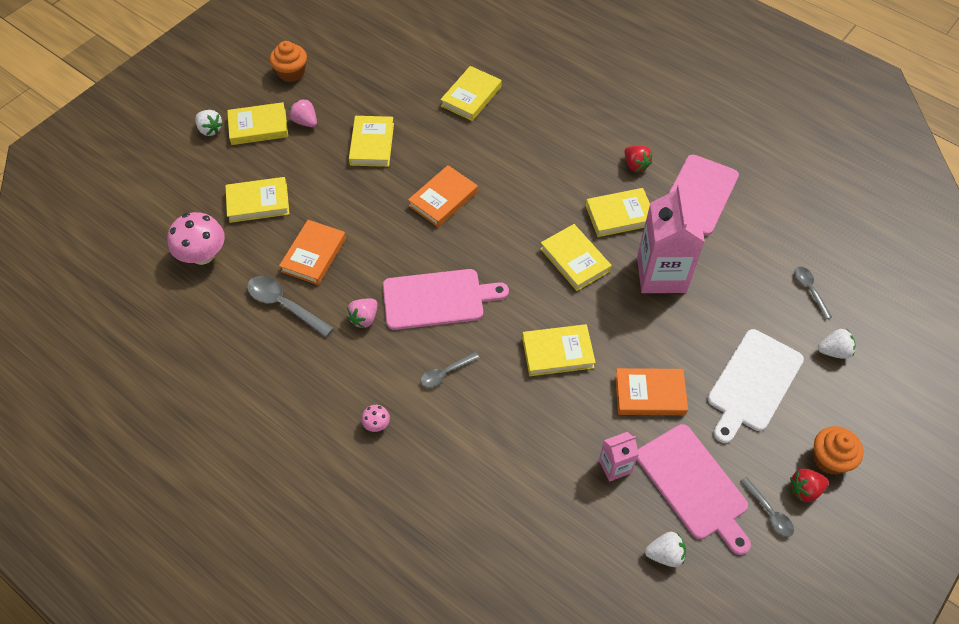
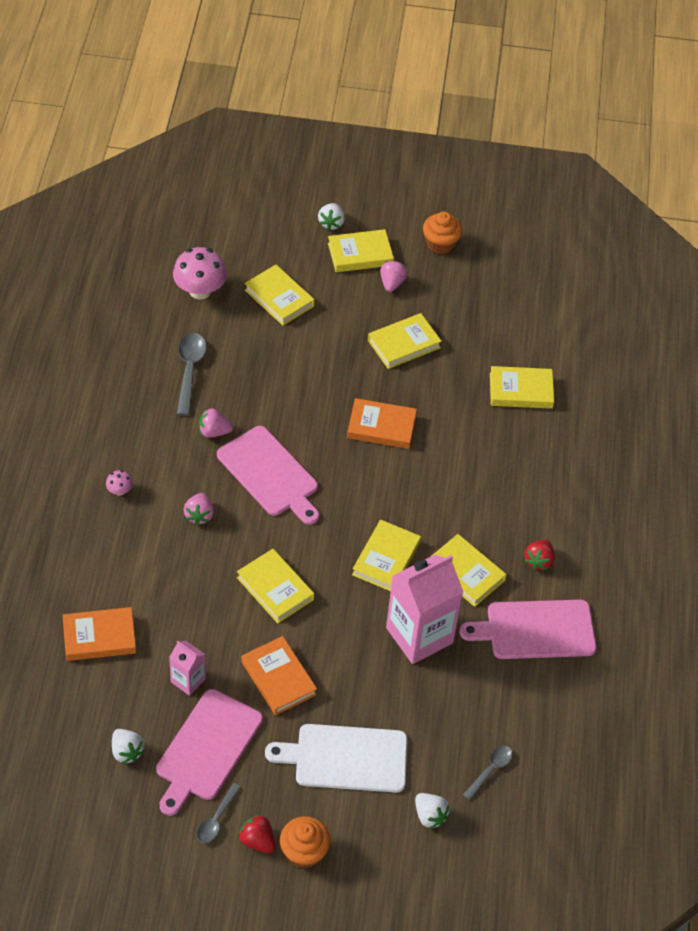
camera: 55 degrees right, 5 degrees down
(258, 127) = (360, 254): yellow book -> yellow book turned 60 degrees counterclockwise
(314, 255) = (253, 364): orange book -> orange book (99, 637)
(446, 373) = (199, 515): grey spoon -> pink strawberry

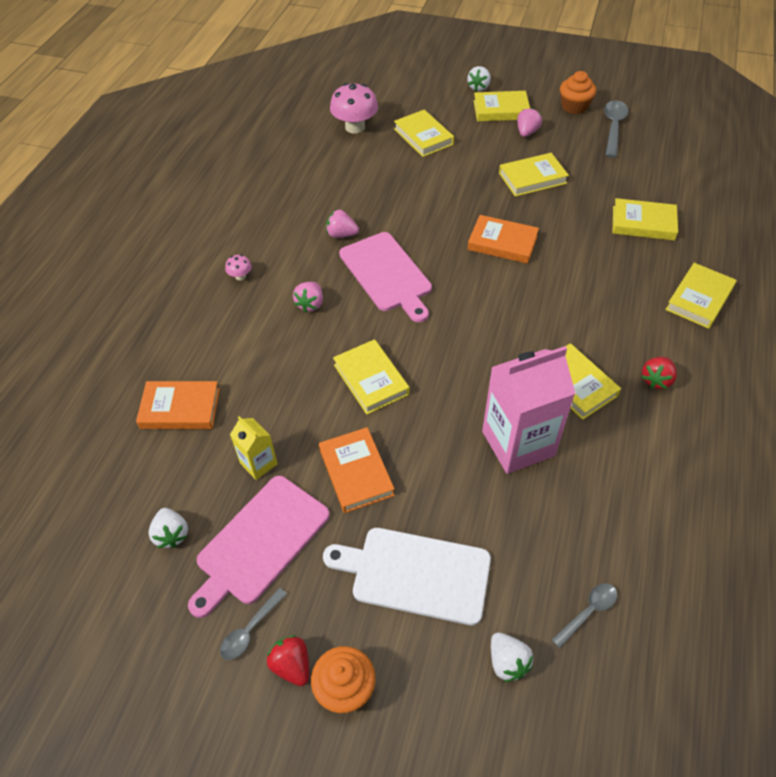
camera: 15 degrees right, 0 degrees up
(188, 680) = (258, 463): pink carton -> yellow carton
(189, 371) = (331, 185): grey spoon -> grey spoon (613, 128)
(386, 559) = (491, 362): yellow book -> yellow book (699, 299)
(536, 630) = (650, 452): pink cutting board -> none

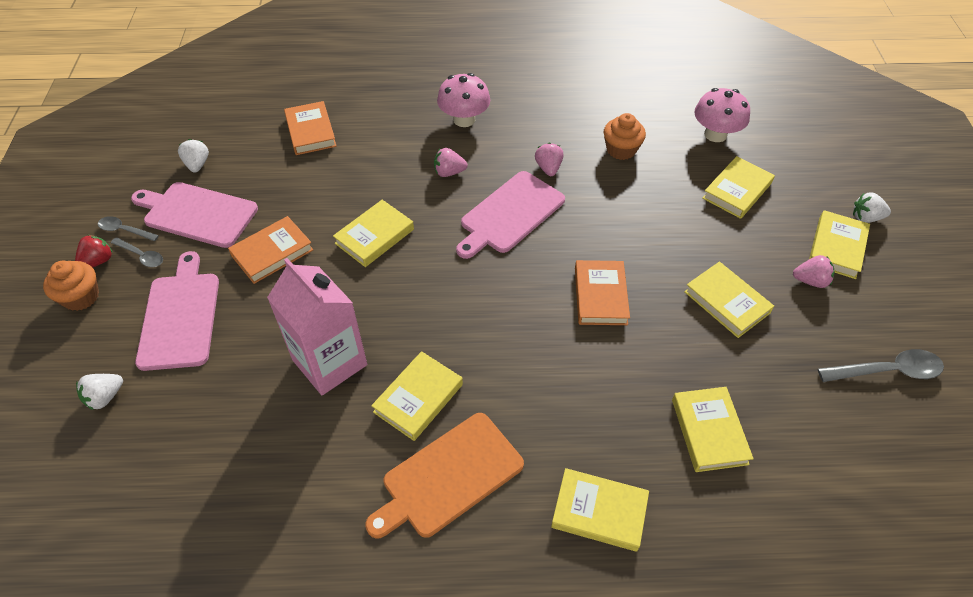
camera: 70 degrees right, 0 degrees up
(171, 534) = (197, 164): white strawberry -> white strawberry turned 120 degrees clockwise
(240, 276) = (464, 119): pink mushroom -> pink mushroom, size x2.17
(258, 463) = (269, 191): yellow carton -> none
(415, 574) = (180, 316): white cutting board -> pink cutting board
(501, 110) = (836, 247): yellow book -> yellow book turned 45 degrees clockwise
(574, 107) = (901, 320): orange cupcake -> orange cupcake (621, 150)
(588, 612) = (155, 451): grey spoon -> grey spoon (141, 256)
(656, 380) = (448, 477): red strawberry -> orange cutting board

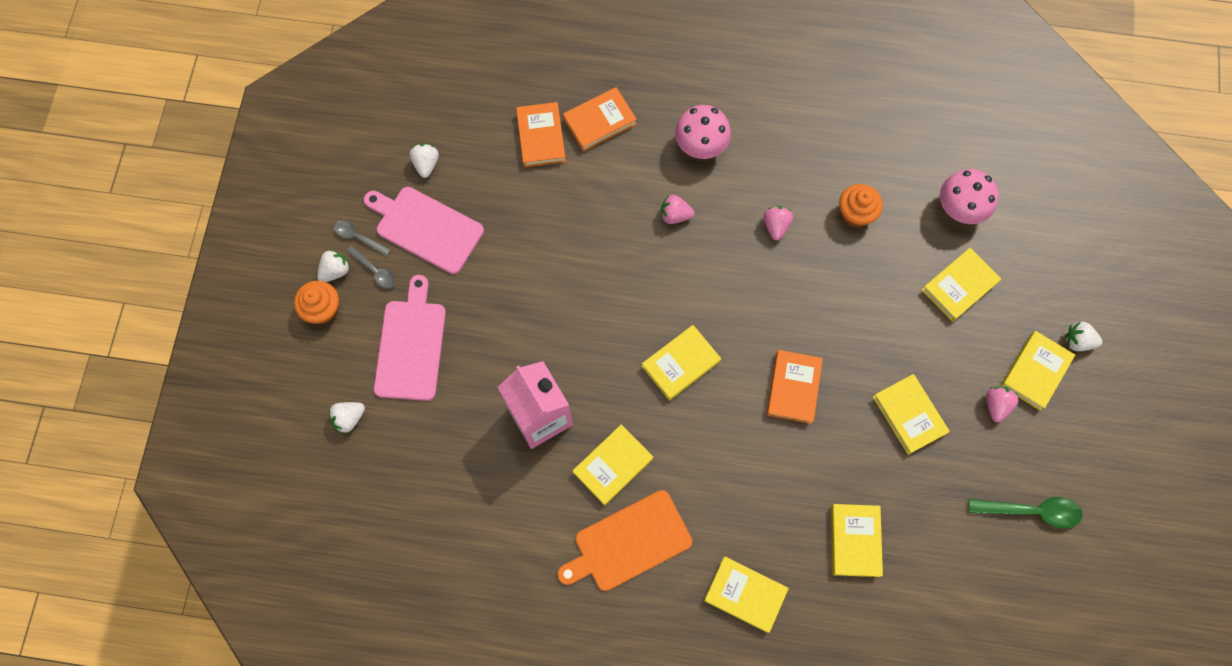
camera: 10 degrees right, 20 degrees up
(98, 261) = (335, 271): red strawberry -> white strawberry
(272, 253) = (495, 287): orange book -> orange book (599, 121)
(374, 236) = (593, 284): yellow book -> yellow book (681, 364)
(510, 214) = (726, 278): pink cutting board -> none
(810, 281) = (996, 405): pink strawberry -> pink strawberry turned 90 degrees counterclockwise
(887, 371) = (1031, 511): grey spoon -> green spoon

